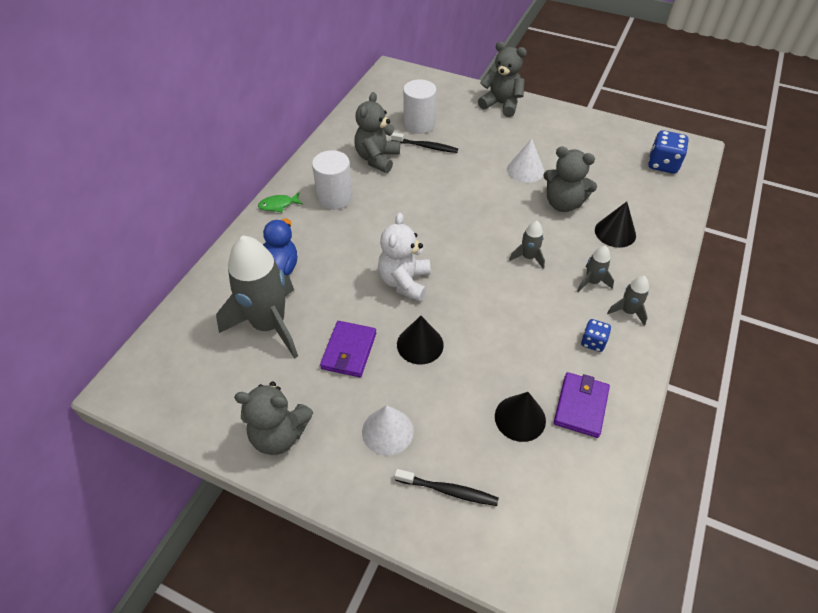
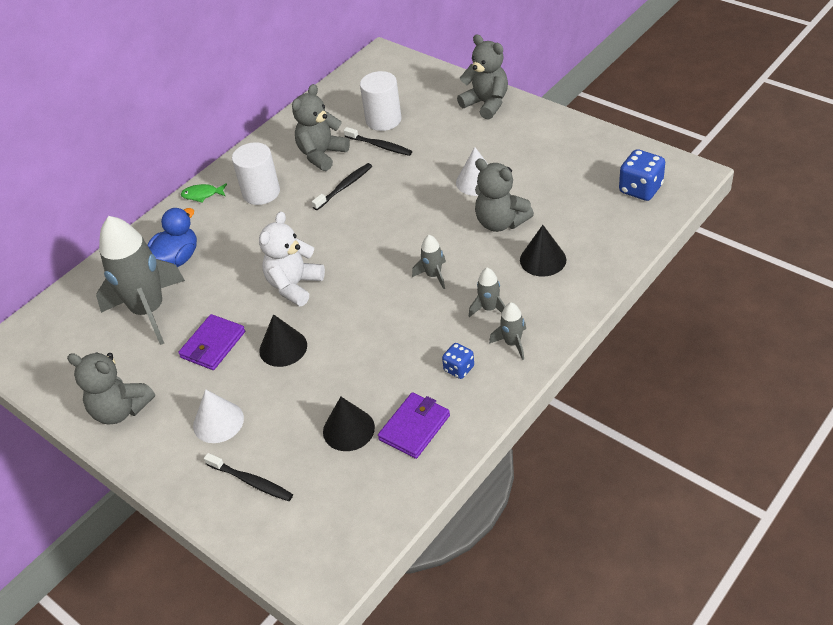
camera: 20 degrees right, 5 degrees down
(410, 185) = (344, 187): none -> black toothbrush

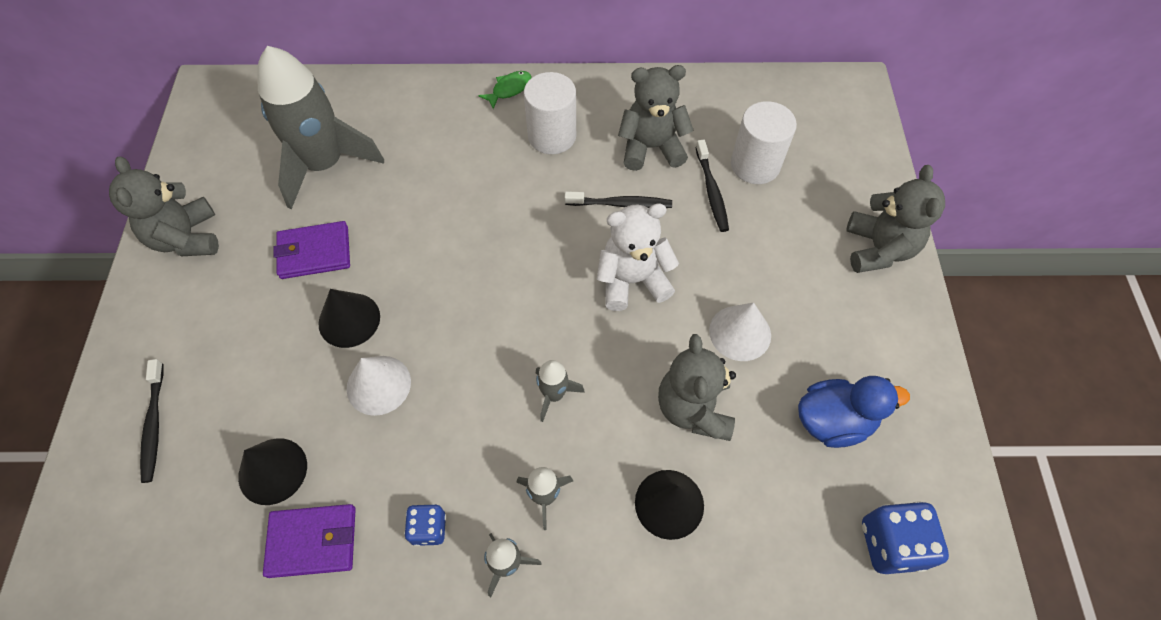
camera: 45 degrees right, 15 degrees up
(177, 259) = (408, 135): blue duck -> blue duck (833, 421)
(202, 195) = (509, 89): green fish -> green fish turned 90 degrees clockwise
(218, 422) = (216, 334): white cone -> white cone (378, 385)
(294, 286) = (442, 265): white teddy bear -> white teddy bear (632, 280)

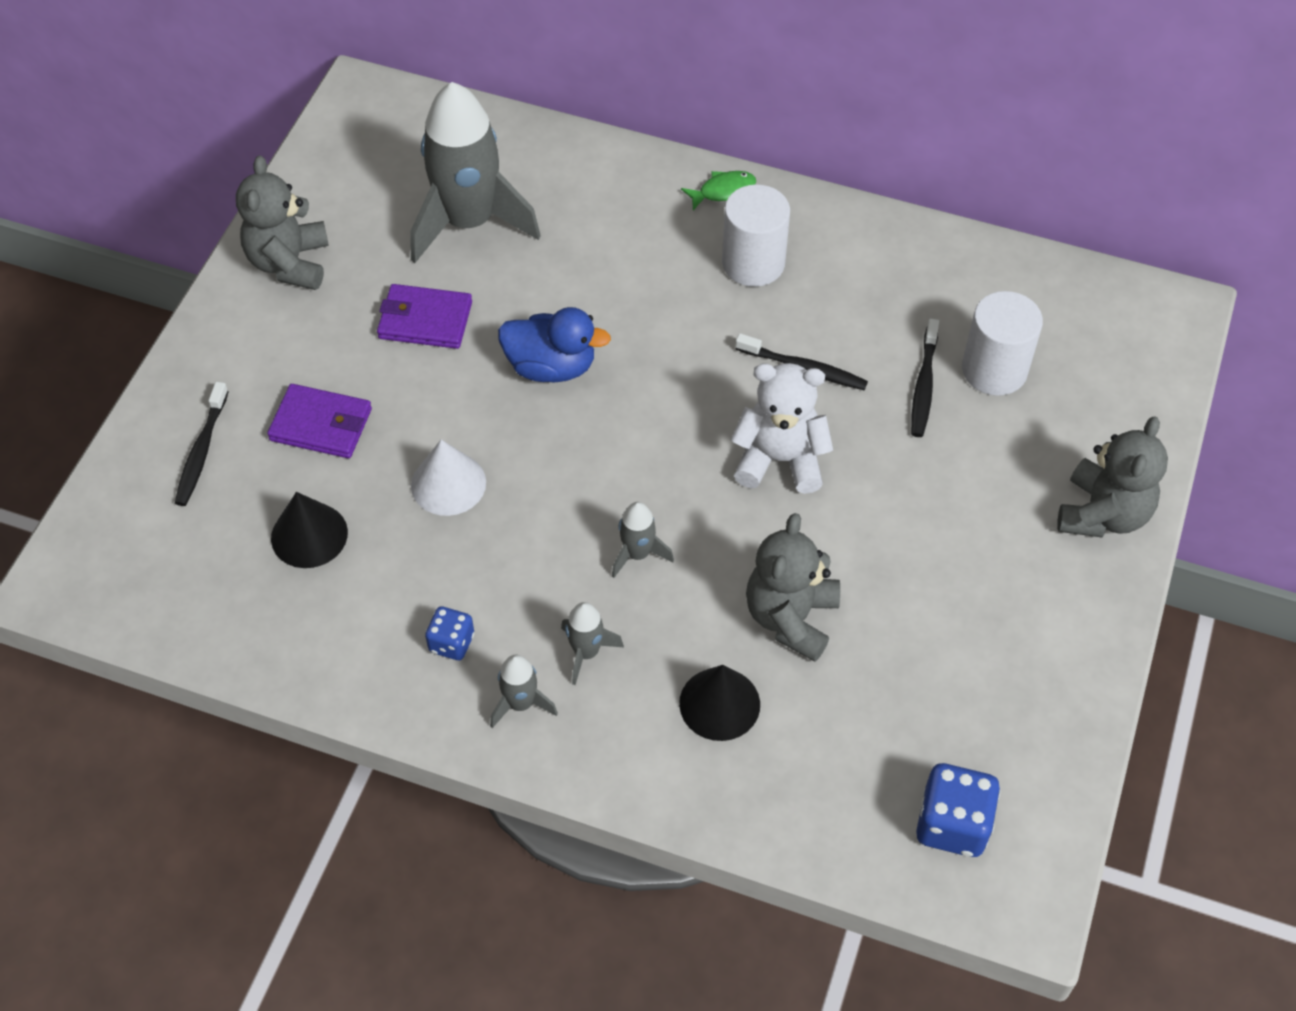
camera: 20 degrees right, 5 degrees down
(313, 541) = (329, 616): purple wallet -> purple wallet (321, 424)
(349, 320) = (439, 405): black cone -> none
(651, 148) = (871, 312): grey teddy bear -> none
(740, 333) = (882, 555): white cone -> none
(833, 421) = (948, 682): blue duck -> blue duck (551, 366)

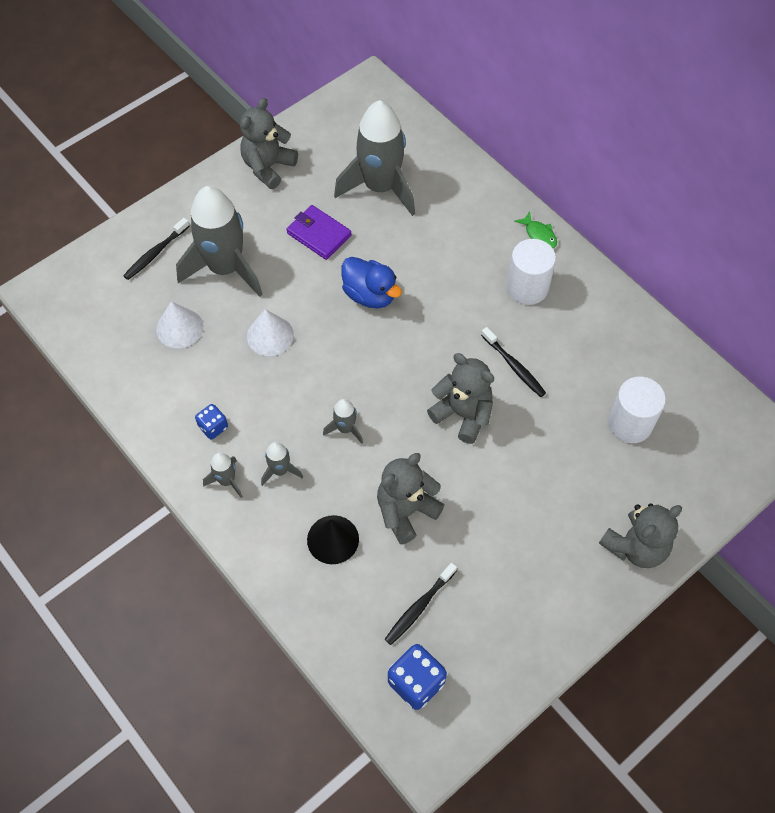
camera: 30 degrees right, 5 degrees up
(309, 535) = (179, 328): black cone -> white cone
(321, 424) = (225, 268): purple wallet -> grey rocket
(723, 191) = (539, 235): green fish -> green fish turned 45 degrees clockwise
(780, 459) = (463, 414): white teddy bear -> grey teddy bear
(924, 385) = (579, 412): black toothbrush -> black toothbrush (419, 607)

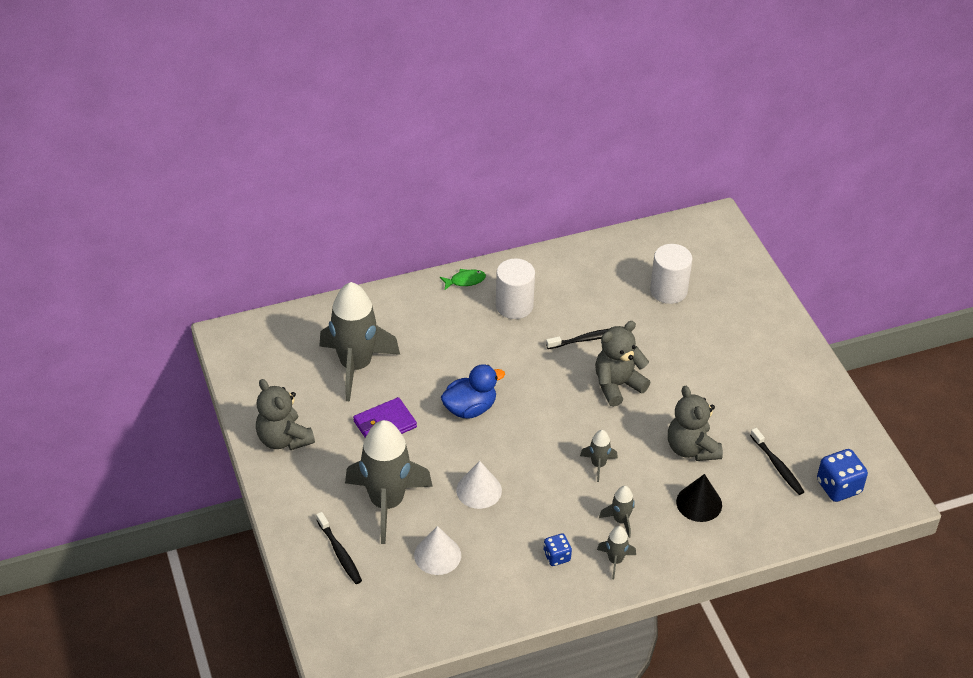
camera: 70 degrees left, 15 degrees down
(636, 546) = (772, 324): grey teddy bear -> none

